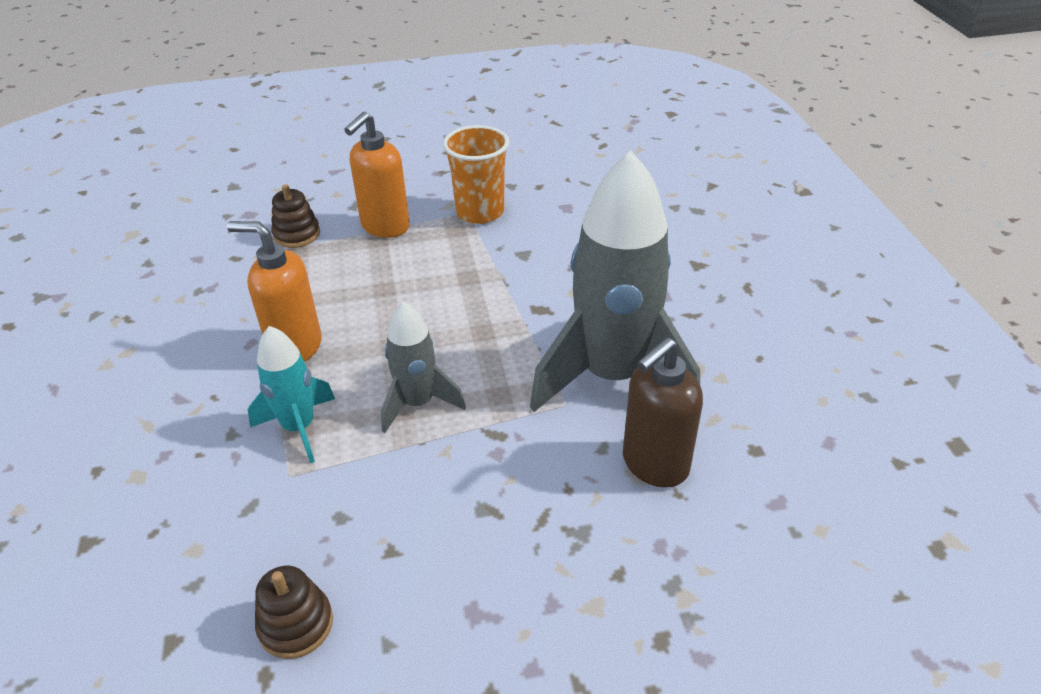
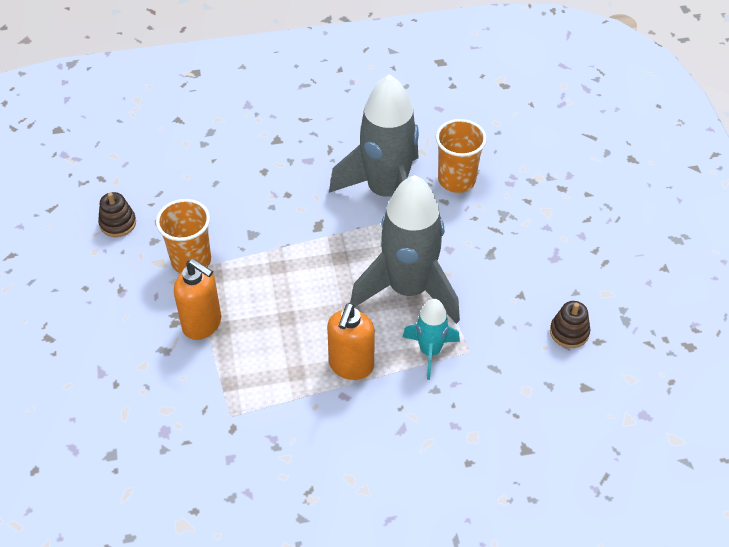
camera: 90 degrees left, 10 degrees up
(297, 234) = (204, 387): brown stacking toy -> brown stacking toy (118, 223)
(418, 403) = (408, 289): grey rocket -> grey rocket, size x1.96
(654, 465) = (456, 180): brown soap dispenser -> orange cup

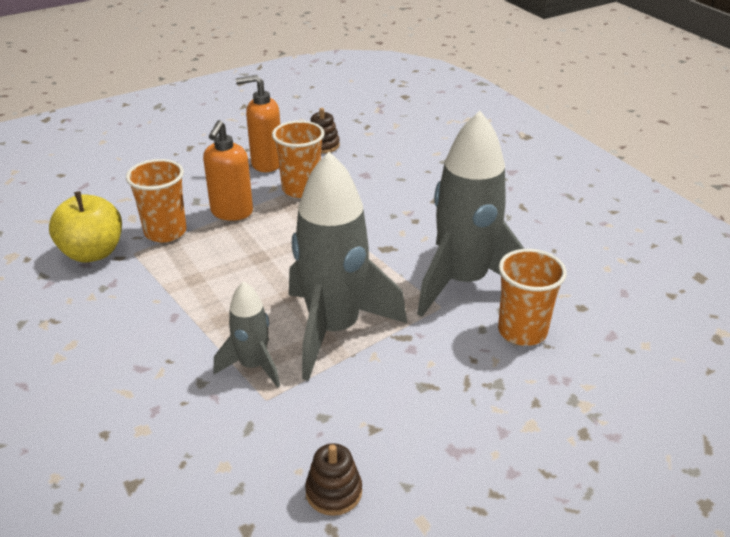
camera: 70 degrees right, 15 degrees down
(208, 384) = (165, 232): none -> orange cup
(213, 450) = (93, 253): none -> yellow apple
(351, 366) = (213, 312): orange soap dispenser -> orange soap dispenser (266, 163)
(430, 351) = (253, 366): turquoise rocket -> grey rocket

